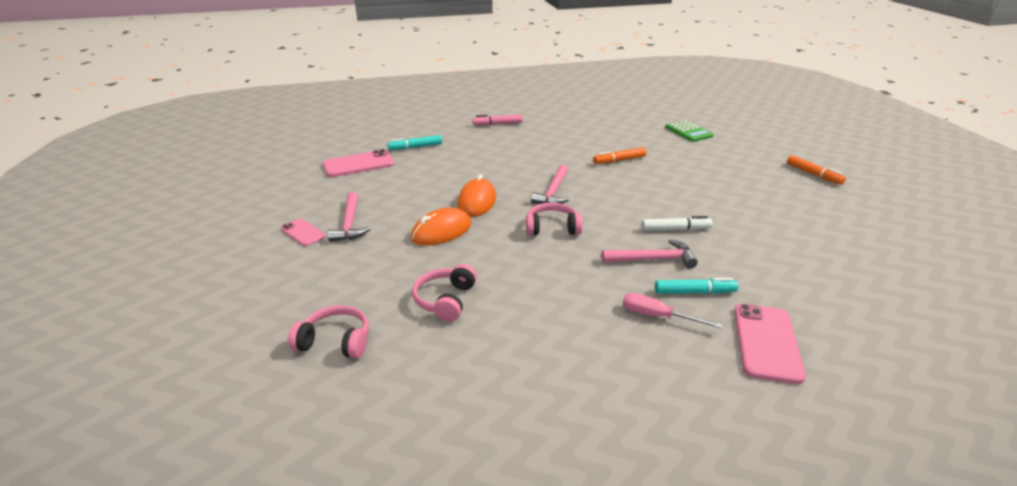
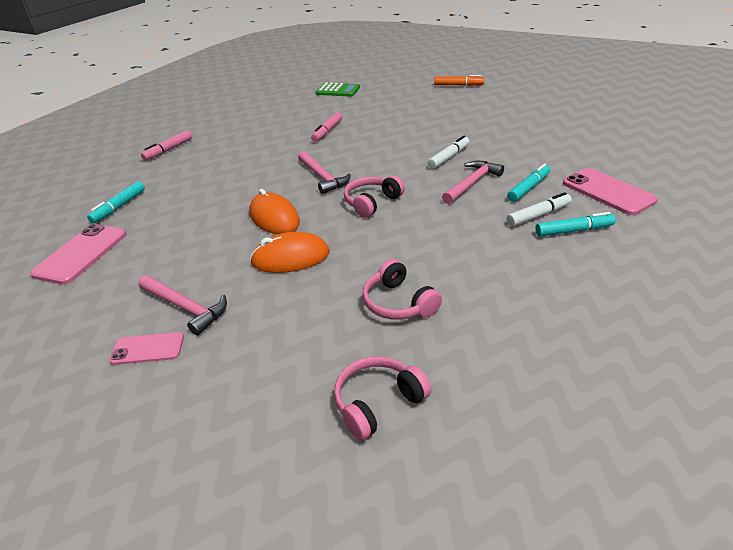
camera: 45 degrees left, 5 degrees up
(441, 231) = (290, 258): orange mouse -> orange mouse turned 75 degrees clockwise
(619, 160) = (327, 131): orange marker -> pink marker
(657, 316) = (538, 215): pink screwdriver -> white marker
(662, 347) = (574, 231): none -> turquoise marker

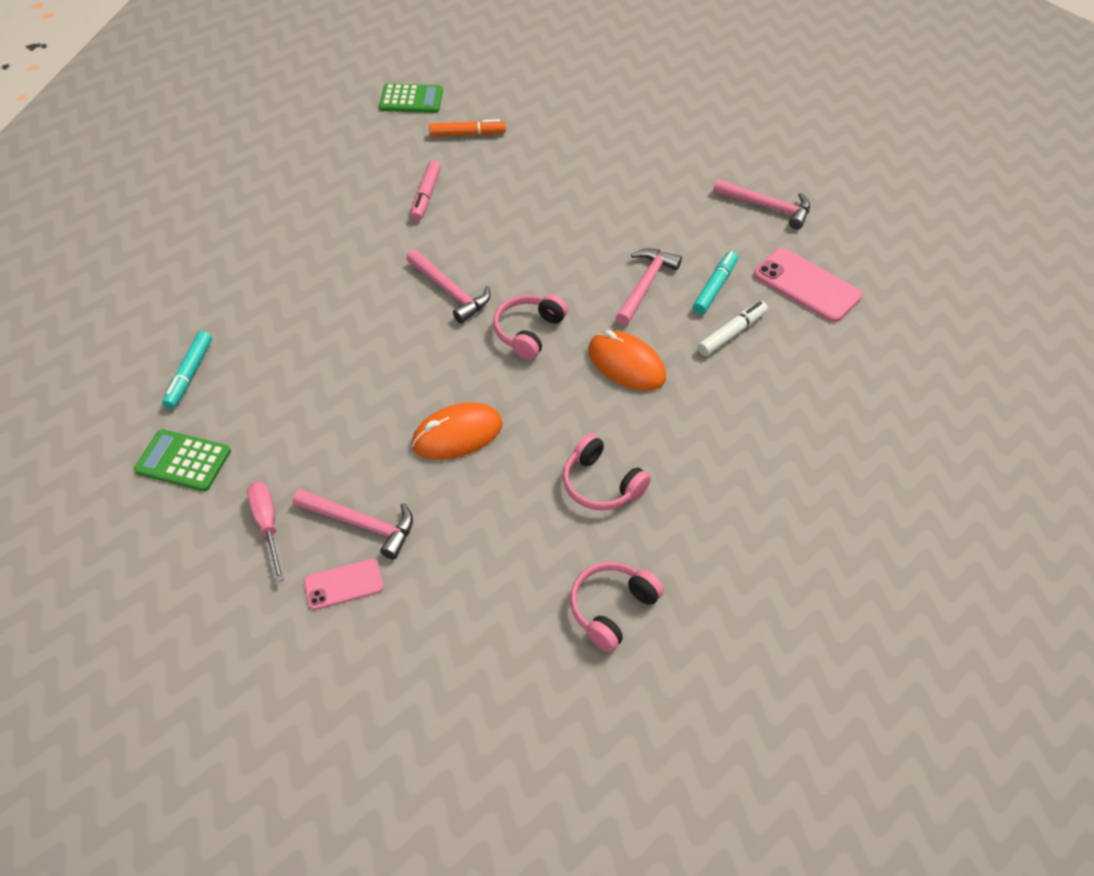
camera: 15 degrees left, 15 degrees up
(81, 254) = (183, 461): pink phone -> green calculator
(114, 300) = (267, 525): none -> pink screwdriver
(168, 150) = (204, 254): pink marker -> none
(274, 218) = (412, 372): orange mouse -> orange mouse (626, 364)
(449, 157) = (606, 238): white marker -> none
(458, 85) = (588, 78): orange marker -> orange marker (467, 134)
(574, 231) = (773, 354): turquoise marker -> none
(579, 148) = (767, 207): none -> pink hammer

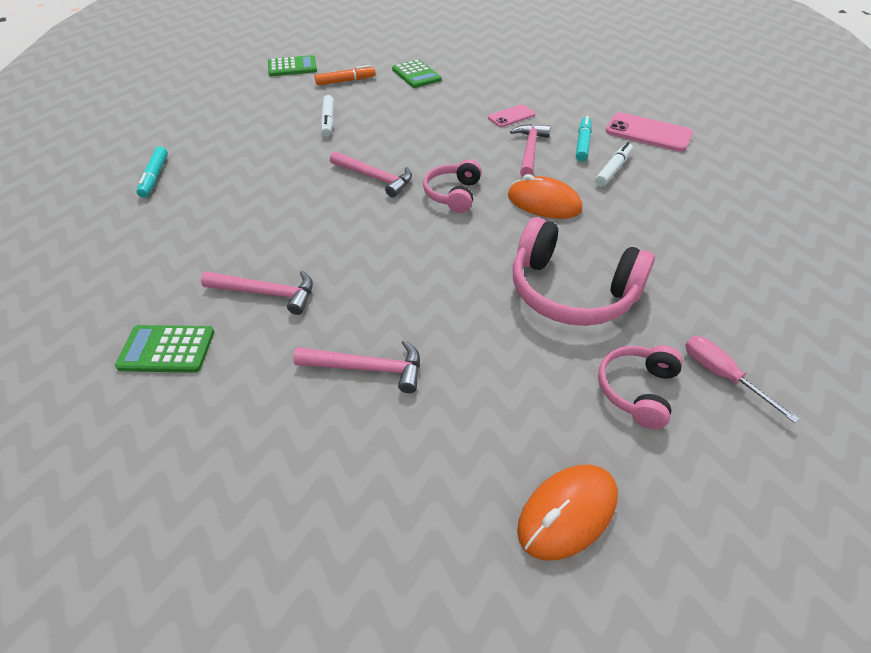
camera: 15 degrees left, 5 degrees down
(189, 374) = (155, 276): turquoise marker -> turquoise marker (154, 177)
(267, 525) = (272, 389): pink screwdriver -> pink screwdriver (721, 375)
(344, 584) = (371, 427): pink phone -> pink phone (511, 116)
(426, 196) = (328, 121): pink marker -> white marker
(457, 435) = (427, 278): orange mouse -> orange mouse (567, 513)
(558, 138) = (416, 75): none -> green calculator
(601, 484) = (571, 291): pink headphones -> pink headphones, size x1.75
(767, 207) = (590, 93): pink hammer -> pink hammer (266, 293)

